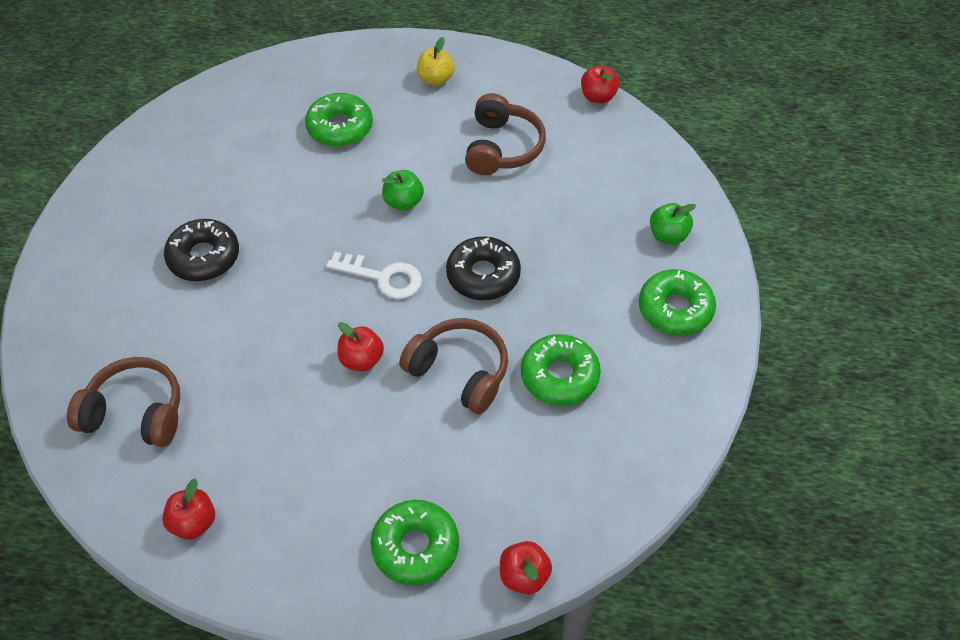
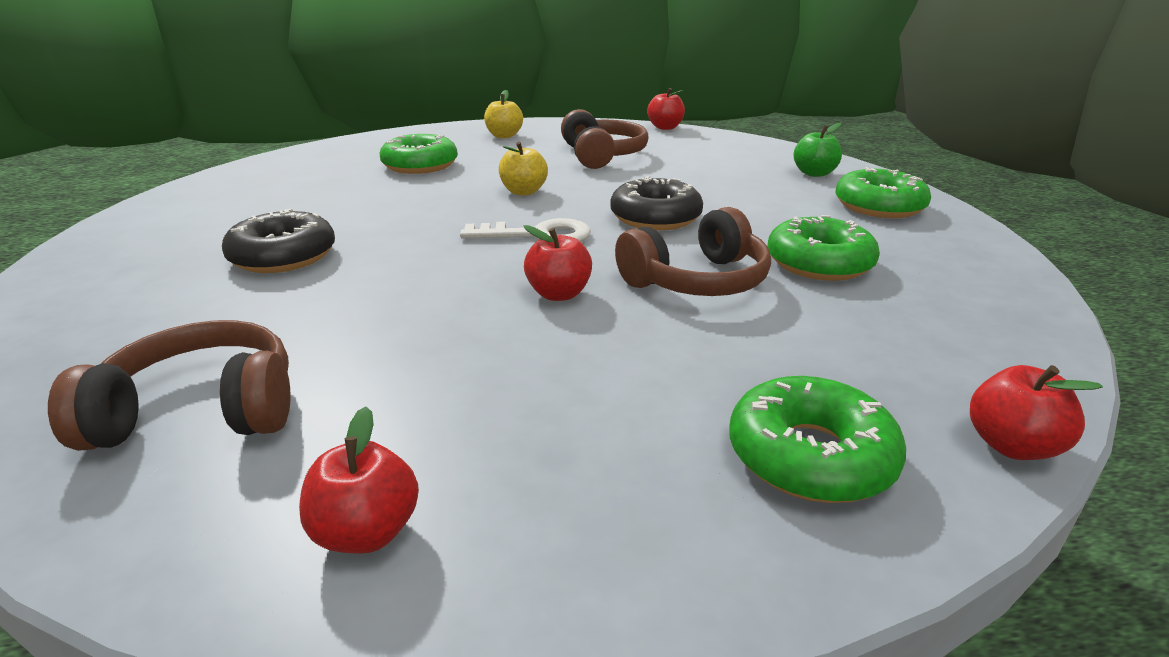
camera: 20 degrees left, 25 degrees down
(403, 202) = (523, 192): green apple -> yellow apple
(459, 372) = (697, 281): brown headphones -> brown headphones turned 135 degrees clockwise

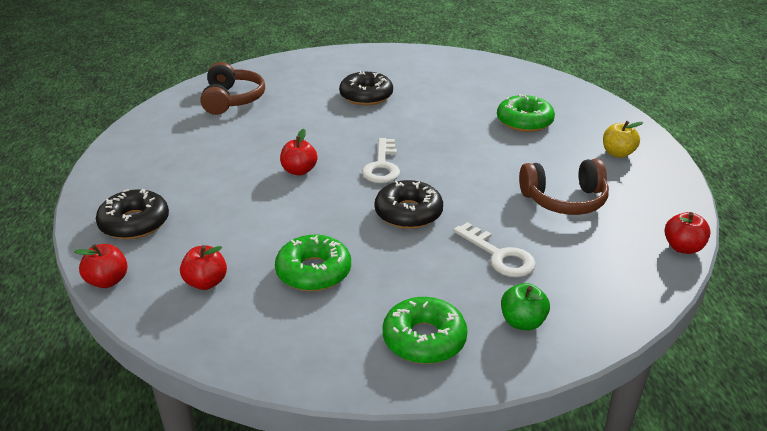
camera: 95 degrees right, 5 degrees up
(366, 532) = (152, 134): red apple -> red apple (206, 282)
(523, 192) = (465, 162): yellow apple -> none
(697, 281) = (301, 217): brown headphones -> none
(717, 179) = (499, 255): none -> white key
(810, 456) = (134, 223): green donut -> black donut

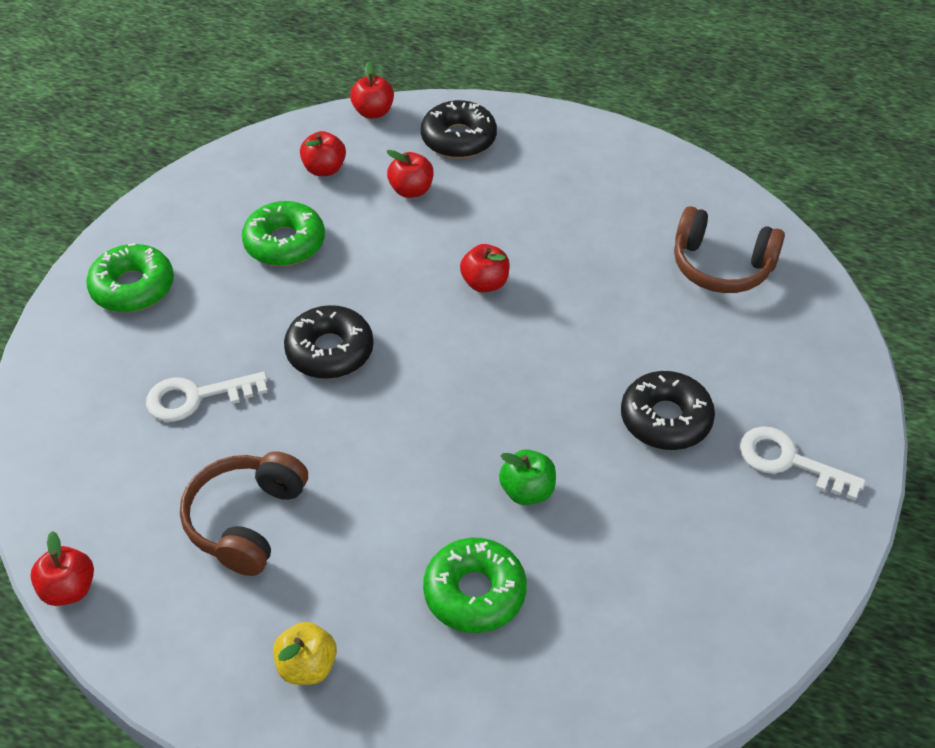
camera: 115 degrees right, 15 degrees up
(213, 228) = (411, 190): none -> red apple
(382, 166) = (448, 364): white key -> white key (789, 461)
(522, 322) = (92, 367): green apple -> green apple (527, 491)

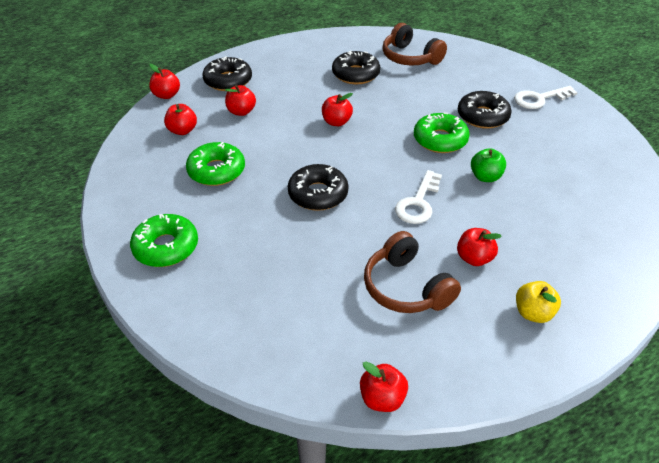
camera: 50 degrees left, 5 degrees down
(196, 397) = (290, 262): white key -> white key (418, 202)
(353, 560) = (474, 258): none -> red apple
(474, 592) = (534, 226): green donut -> green donut (440, 140)
(611, 238) = (355, 74): none -> black donut
(721, 266) = (410, 57): brown headphones -> brown headphones turned 75 degrees clockwise

